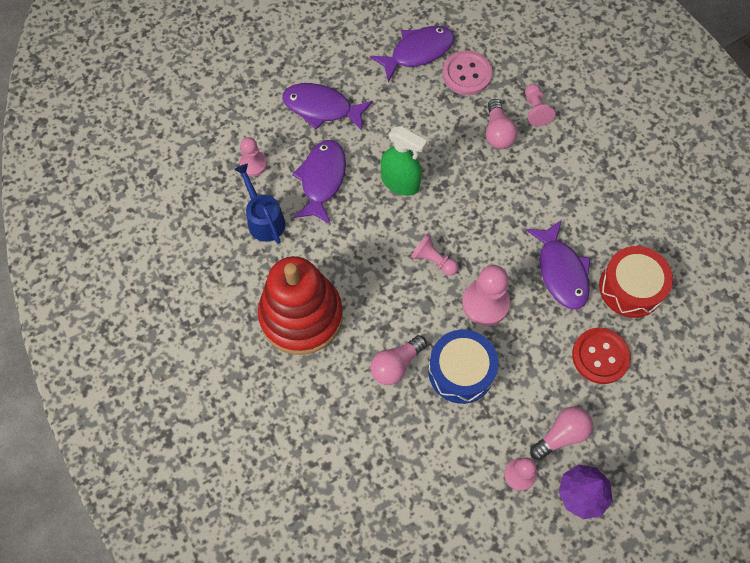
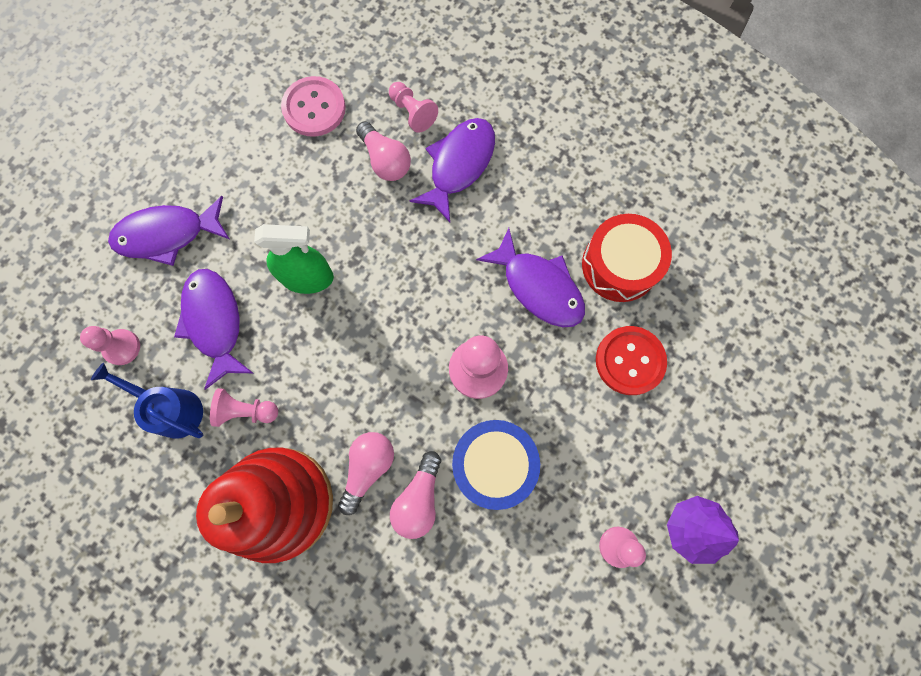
camera: 30 degrees left, 10 degrees up
(418, 52) = (244, 109): purple fish -> purple fish (459, 165)
(433, 260) = (394, 350): pink pawn -> pink pawn (246, 411)
(561, 435) = (637, 475): pink light bulb -> pink light bulb (368, 468)

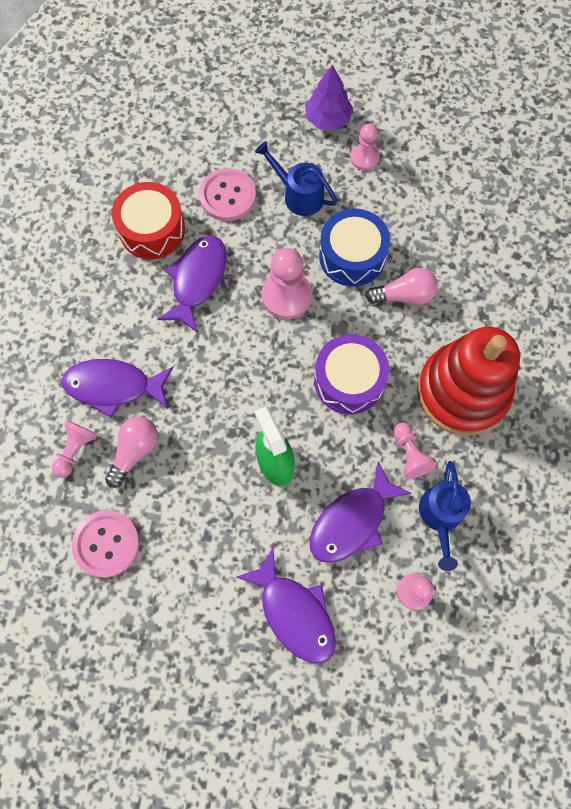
camera: 115 degrees left, 5 degrees down
(353, 389) = (349, 380): none -> purple drum
(368, 468) = (402, 340): pink light bulb -> none
(599, 441) = (298, 195): none -> blue watering can
(630, 361) = (227, 196): red button -> pink button

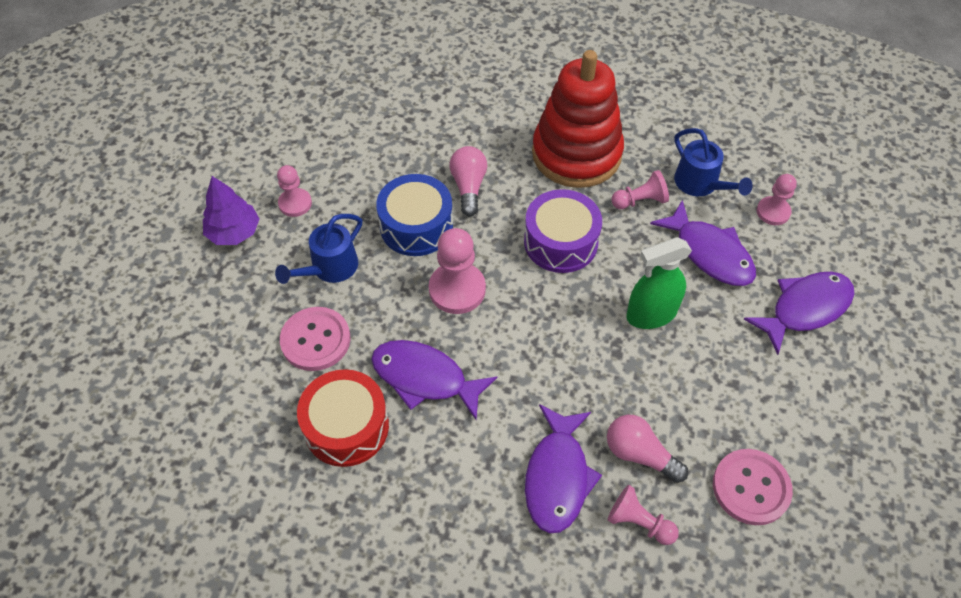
camera: 85 degrees left, 15 degrees down
(440, 517) = (701, 184): blue watering can -> blue watering can turned 45 degrees clockwise

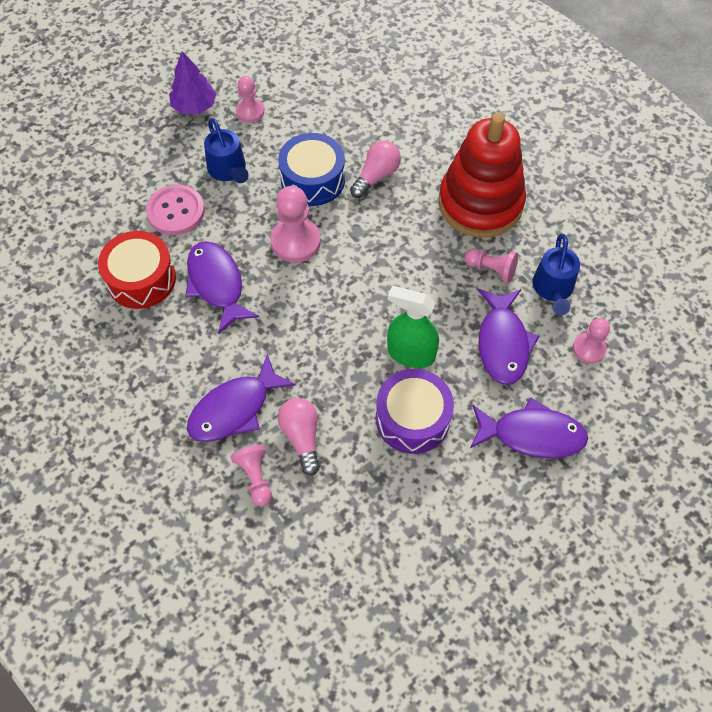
camera: 40 degrees right, 5 degrees up
(329, 269) = (229, 170): blue watering can -> blue watering can turned 105 degrees counterclockwise
(560, 242) = (400, 259): purple drum -> purple drum (412, 419)
(751, 488) = (353, 518): pink button -> none

